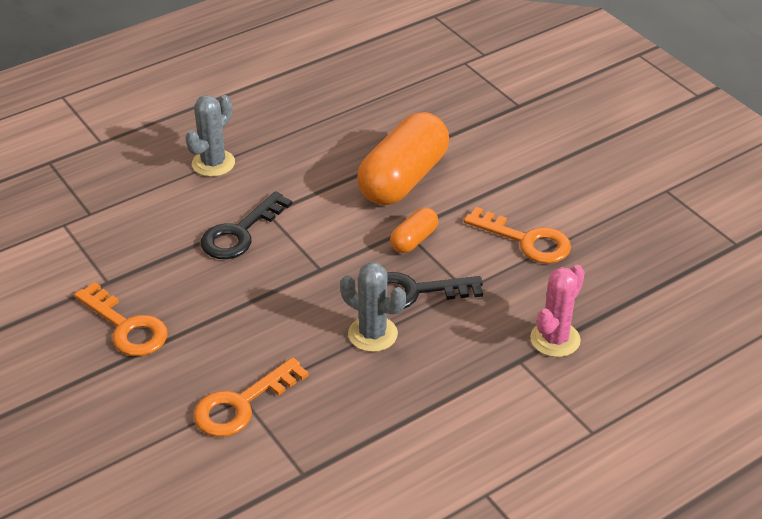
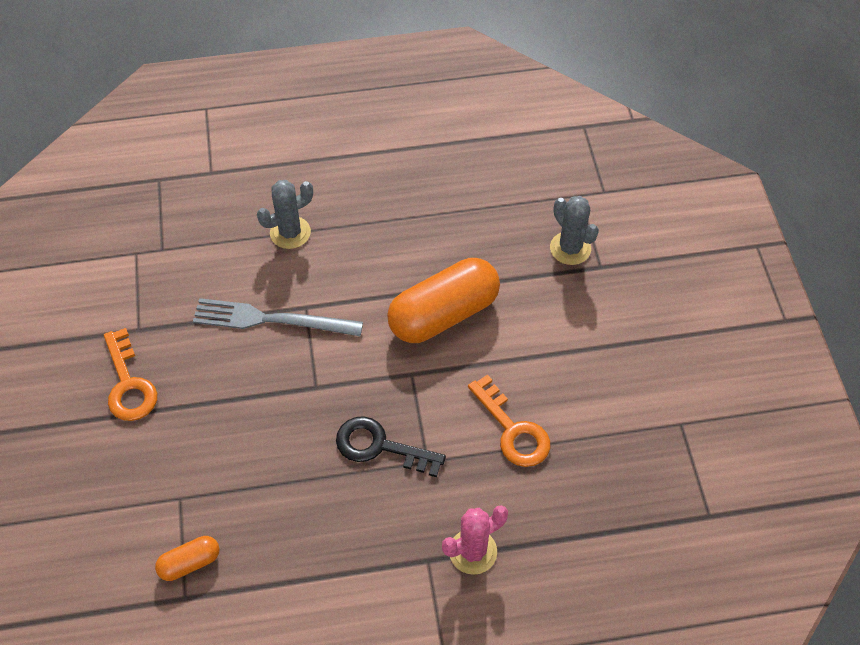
camera: 25 degrees right, 15 degrees up
(240, 233) = (271, 320): black key -> grey fork
(242, 404) = (175, 504): orange key -> none
(372, 334) = (320, 477): grey cactus -> grey cactus (570, 248)
(414, 240) = (413, 388): orange capsule -> orange capsule (190, 563)

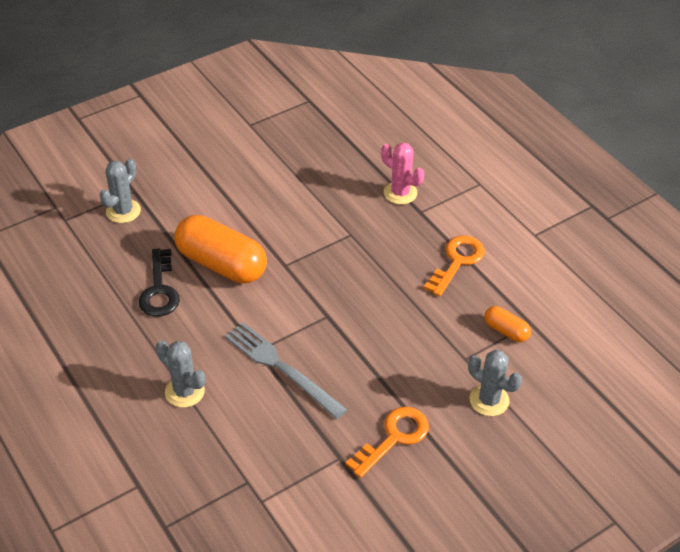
camera: 115 degrees left, 10 degrees down
(113, 495) = (489, 400): none -> grey cactus
(271, 320) = (281, 368): grey fork -> grey fork turned 150 degrees clockwise
(380, 446) = (354, 262): black key -> black key (159, 290)
(512, 430) = (300, 199): orange key -> orange key (457, 262)

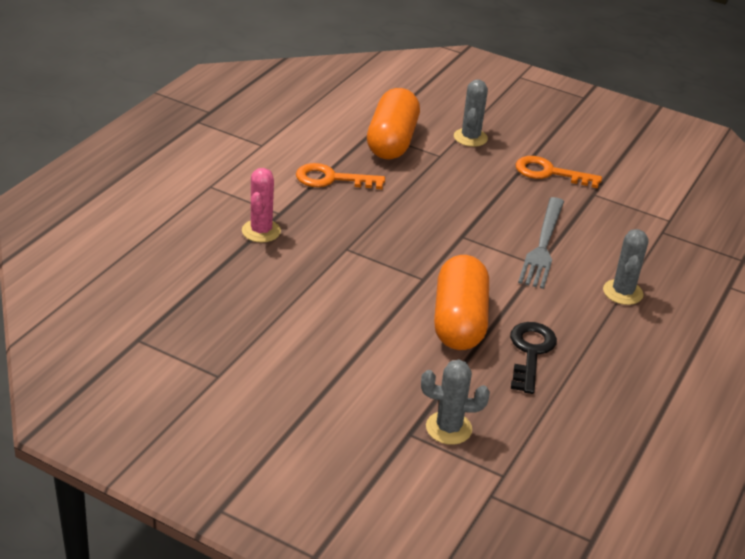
camera: 120 degrees left, 10 degrees down
(159, 290) = (530, 352): black key -> black key turned 45 degrees counterclockwise
(506, 331) = (392, 141): orange capsule -> orange capsule, size x2.12

